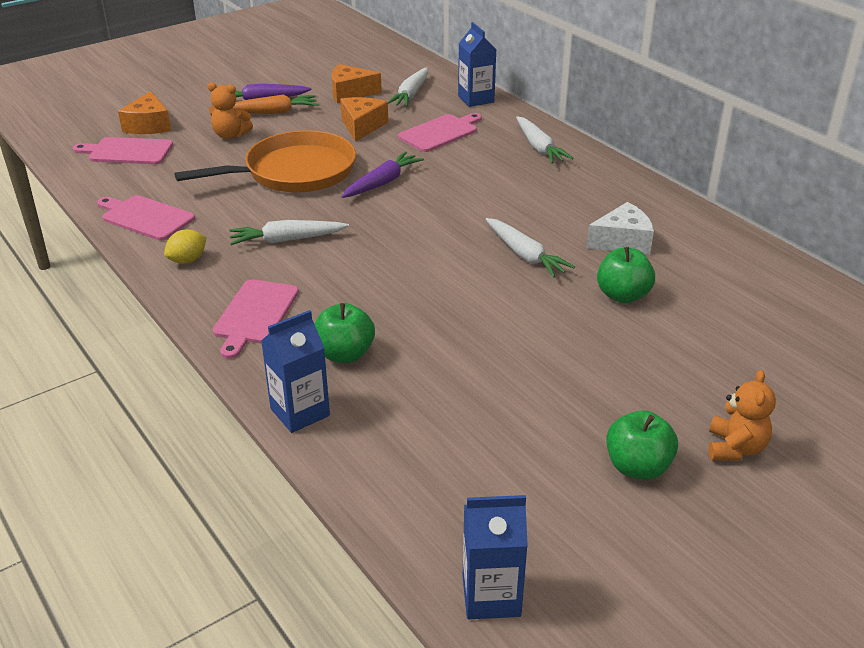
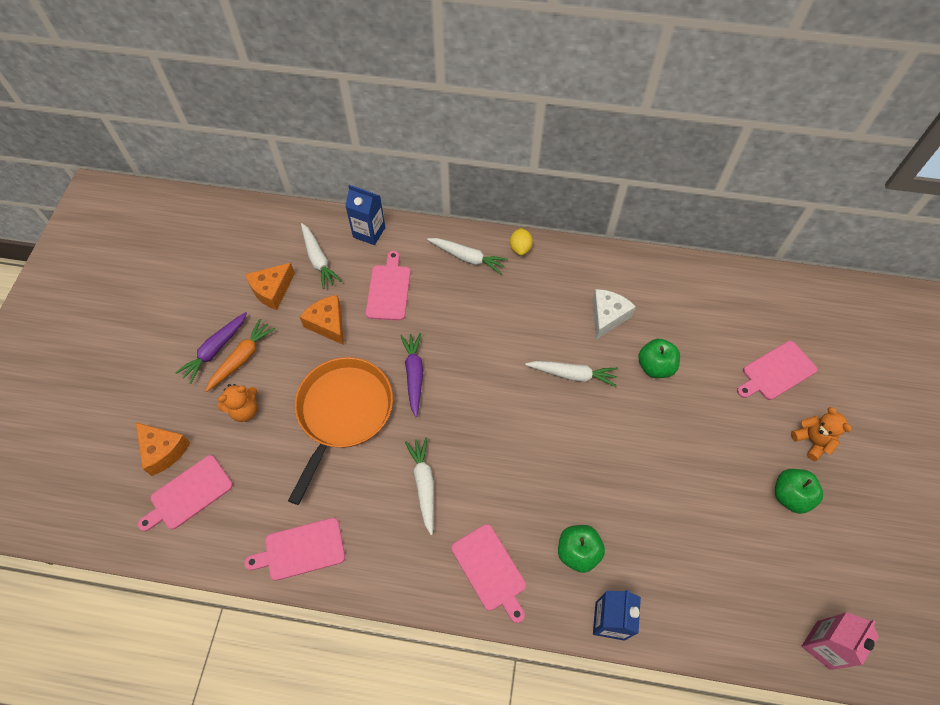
camera: 45 degrees left, 25 degrees up
(188, 260) = (386, 563): yellow lemon -> yellow lemon (520, 248)
(287, 240) = (424, 485): white carrot -> white carrot turned 135 degrees clockwise
(491, 596) = (823, 645): blue carton -> pink carton
(770, 376) = (776, 372): none -> pink cutting board

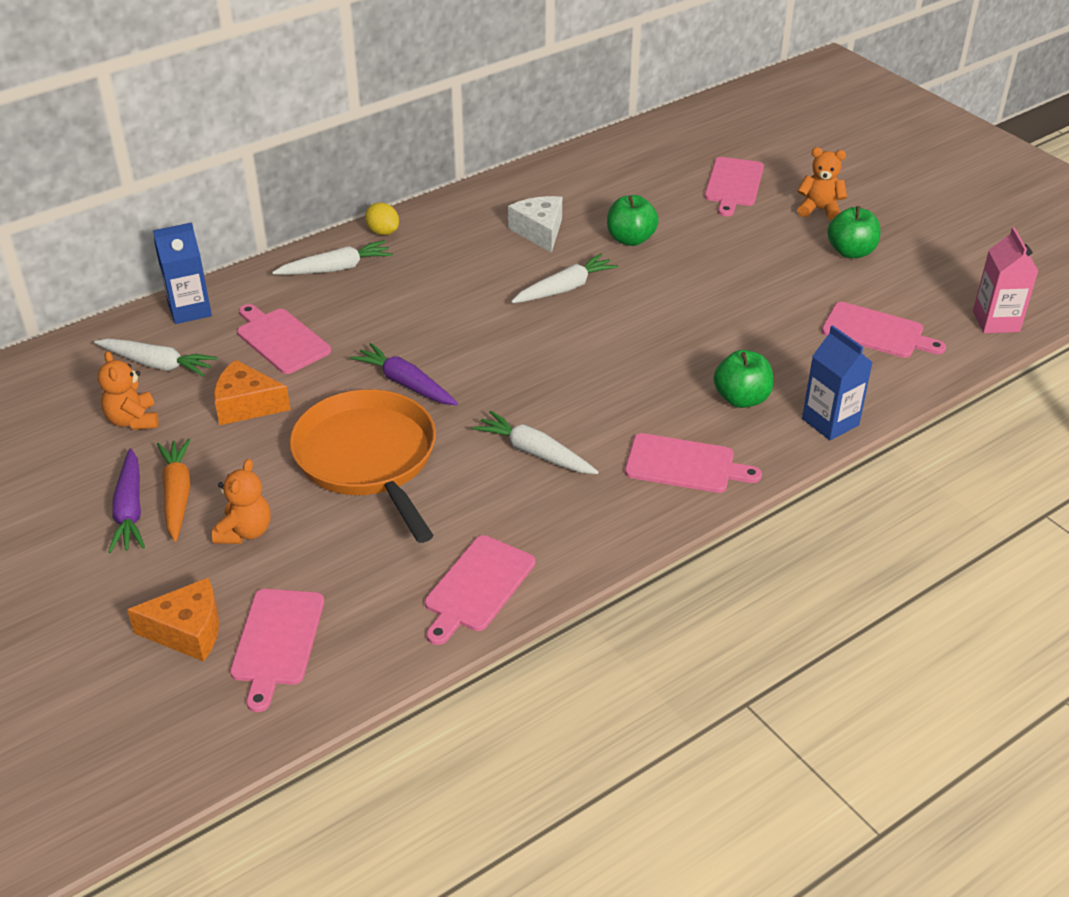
camera: 45 degrees left, 20 degrees down
(272, 290) = (133, 420): orange cheese -> orange teddy bear
(726, 578) = (877, 332): none -> pink cutting board

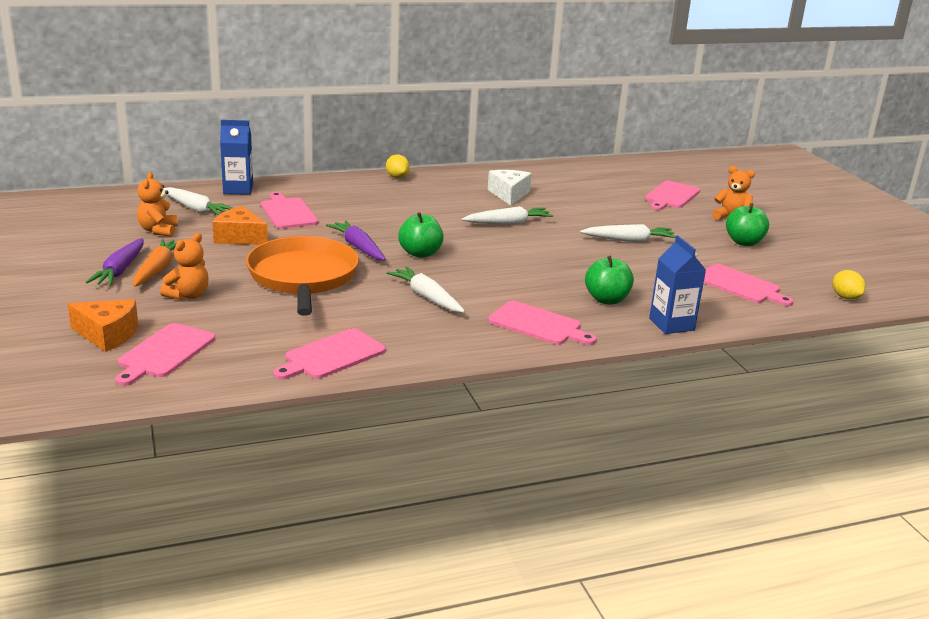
camera: 15 degrees right, 15 degrees down
(336, 268) = (351, 188): white carrot -> white carrot (629, 240)
(630, 239) = (574, 209): green apple -> green apple (420, 253)
(996, 321) = (845, 297): pink carton -> yellow lemon

